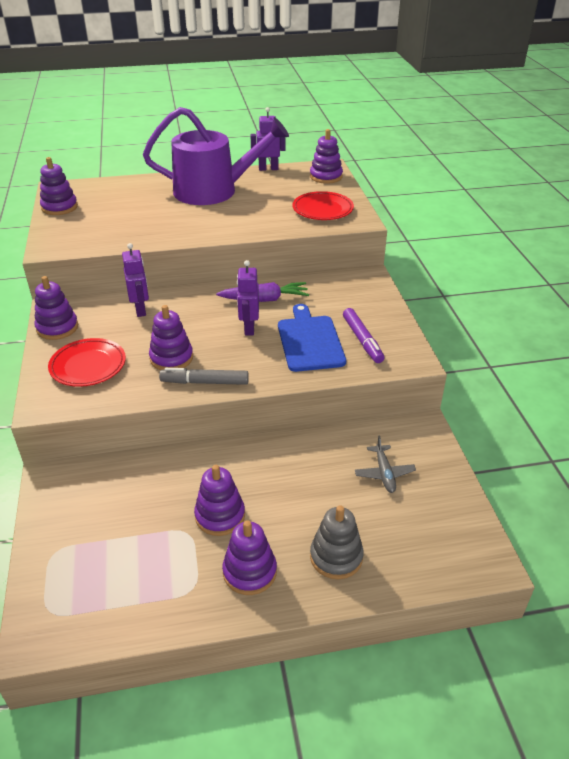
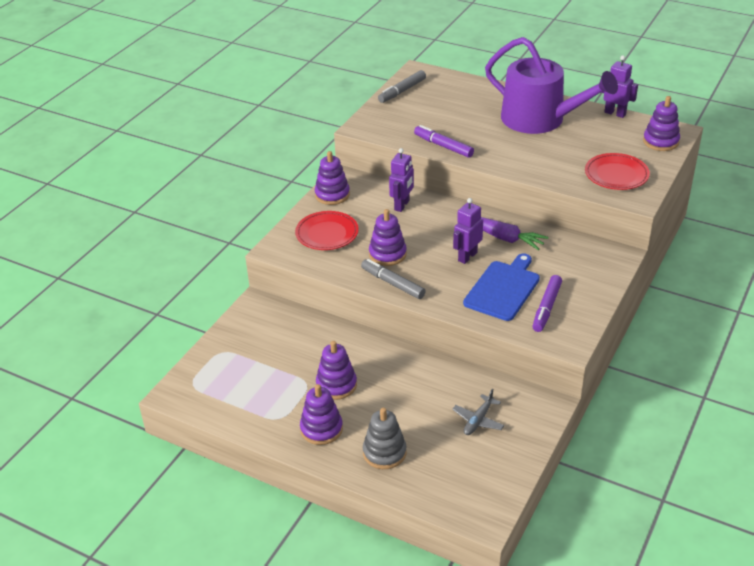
camera: 40 degrees right, 0 degrees up
(59, 207) = (402, 91): purple stacking toy -> grey marker
(150, 237) = (443, 146): none -> purple marker

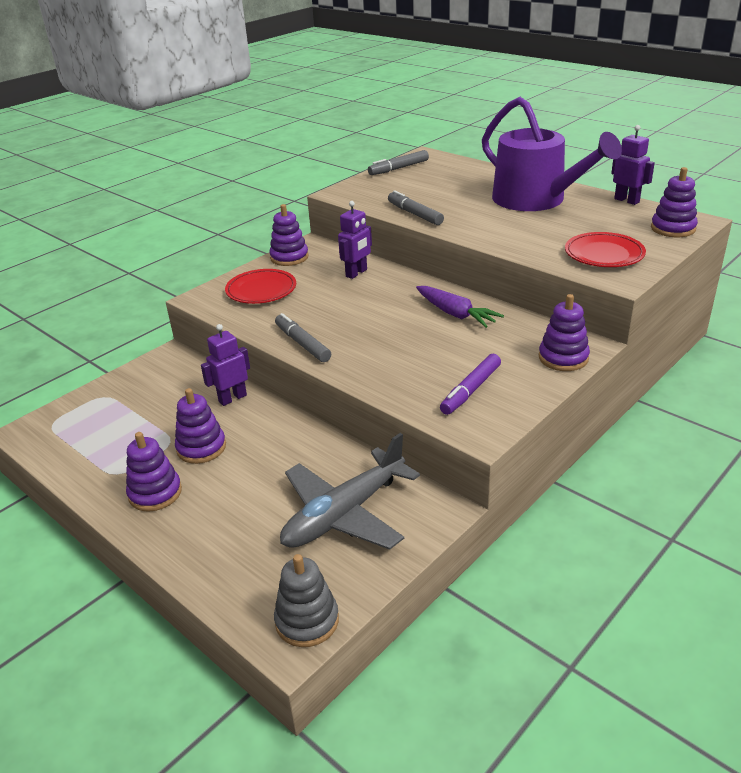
camera: 15 degrees right, 5 degrees down
(384, 452) = (210, 533): grey stacking toy -> grey stacking toy (307, 621)
(387, 254) = (314, 315): purple stacking toy -> purple stacking toy (563, 358)
(443, 146) = (414, 214): purple marker -> grey marker
(467, 256) = (402, 327): purple robot -> purple robot (232, 398)
(478, 420) = (344, 514): grey plane -> grey plane, size x2.16
(503, 289) = (427, 364): blue cutting board -> none

